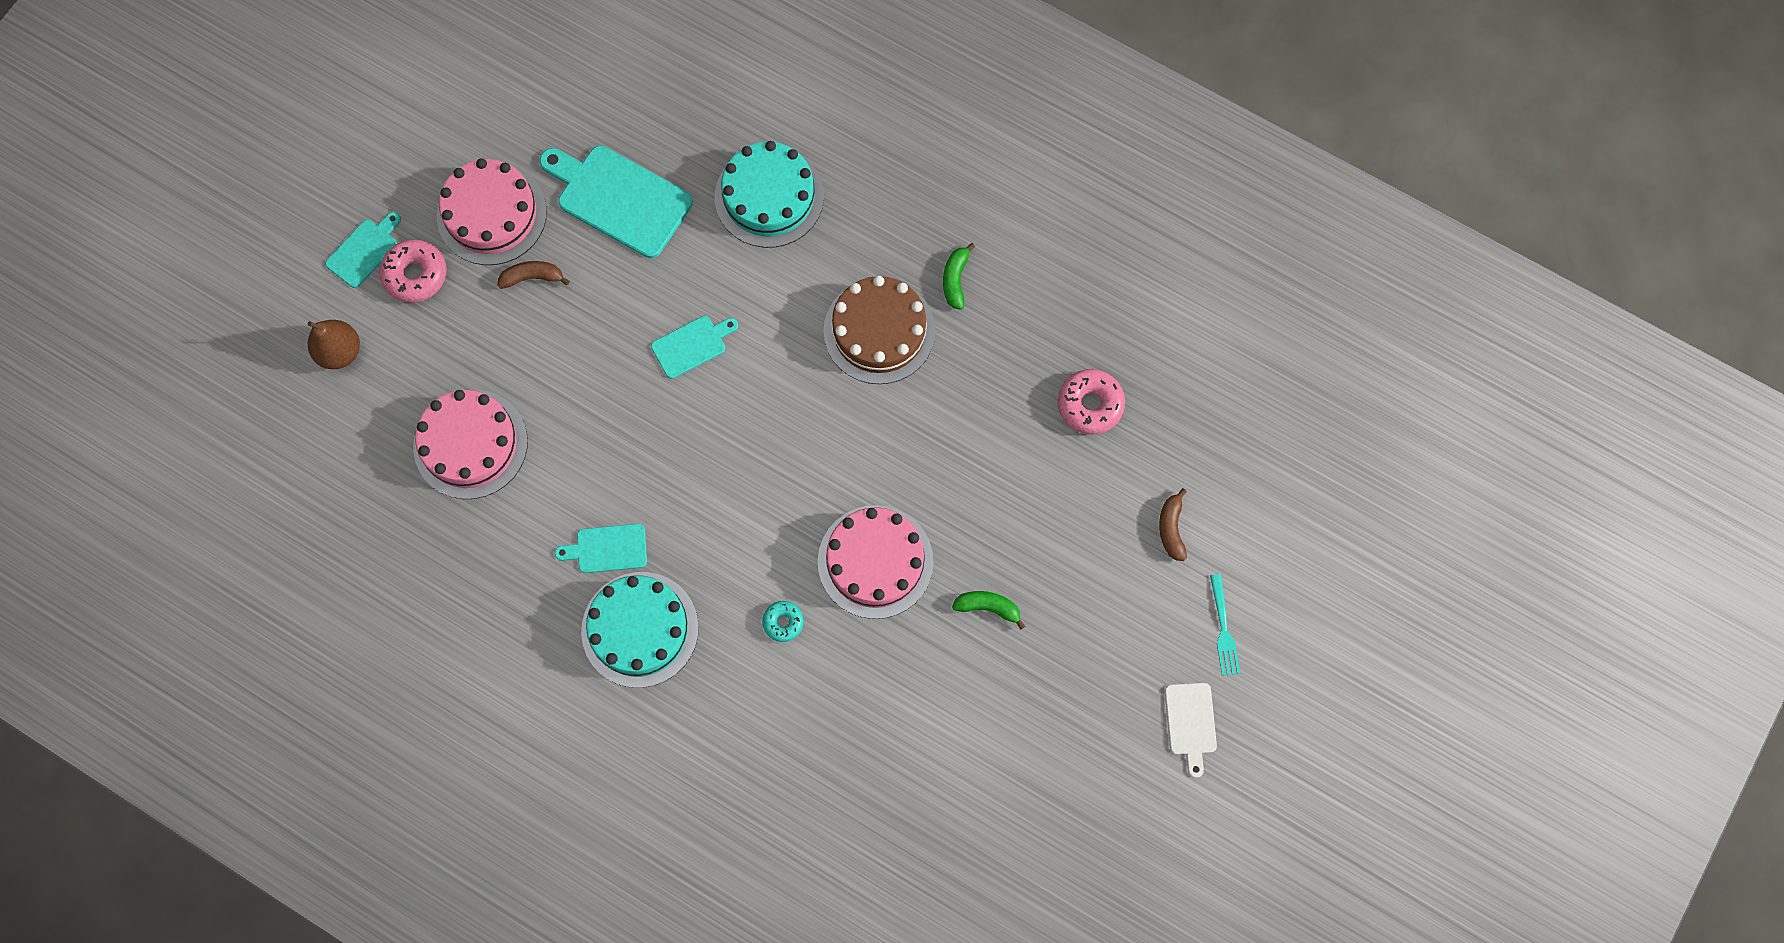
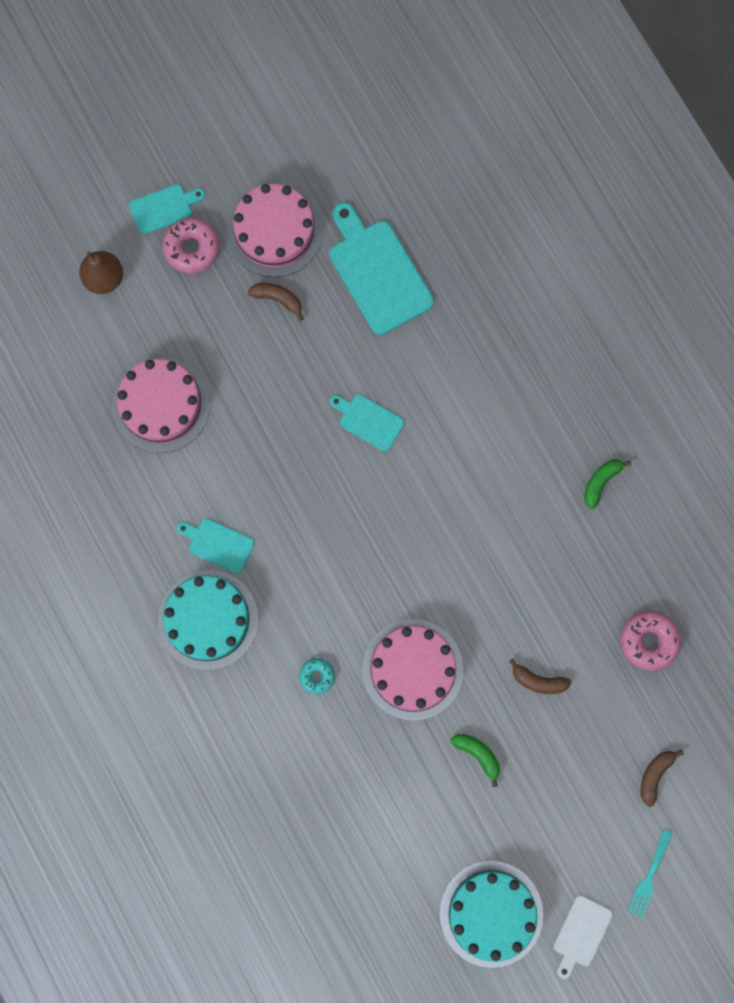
camera: 30 degrees right, 5 degrees up
(692, 345) = (368, 421): turquoise cutting board -> turquoise cutting board turned 150 degrees counterclockwise
(769, 196) = (494, 334): turquoise cake -> turquoise cake (491, 913)
(879, 331) = (518, 490): brown cake -> none
(1005, 503) = (538, 681): none -> brown banana

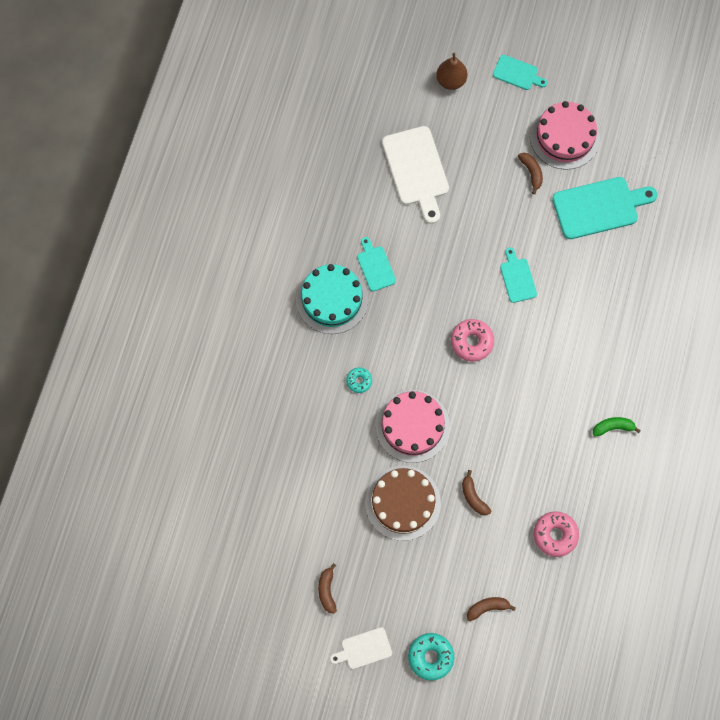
camera: 45 degrees right, 5 degrees down
(161, 405) = (416, 170): pink cake -> white cutting board
(192, 248) = (511, 106): pink donut -> pink donut (471, 342)
(377, 272) = (599, 207): turquoise cutting board -> turquoise cutting board turned 60 degrees clockwise
(478, 754) = (403, 502): green banana -> brown cake
(491, 913) = (327, 590): turquoise cake -> brown banana
(649, 876) = (430, 657): turquoise fork -> turquoise donut

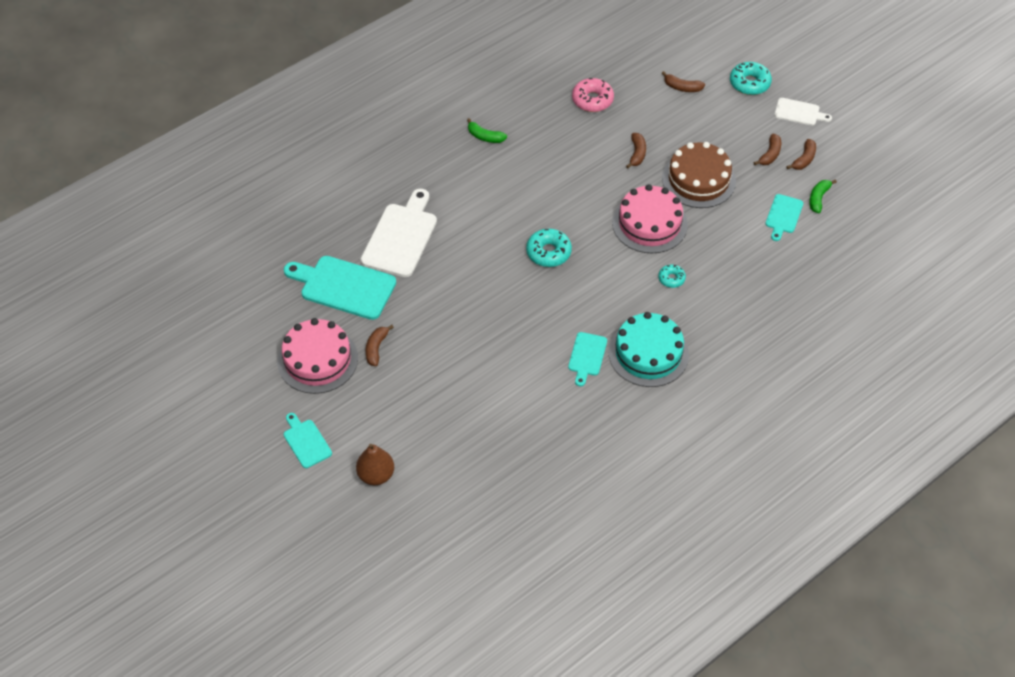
camera: 145 degrees left, 20 degrees down
(289, 551) = (818, 198): none -> green banana
(360, 576) = (770, 154): none -> brown banana
(416, 170) = (480, 414): white cutting board -> white cutting board (401, 237)
(471, 342) = (548, 252): pink donut -> turquoise donut
(517, 278) = (466, 275): turquoise cutting board -> turquoise cutting board (783, 216)

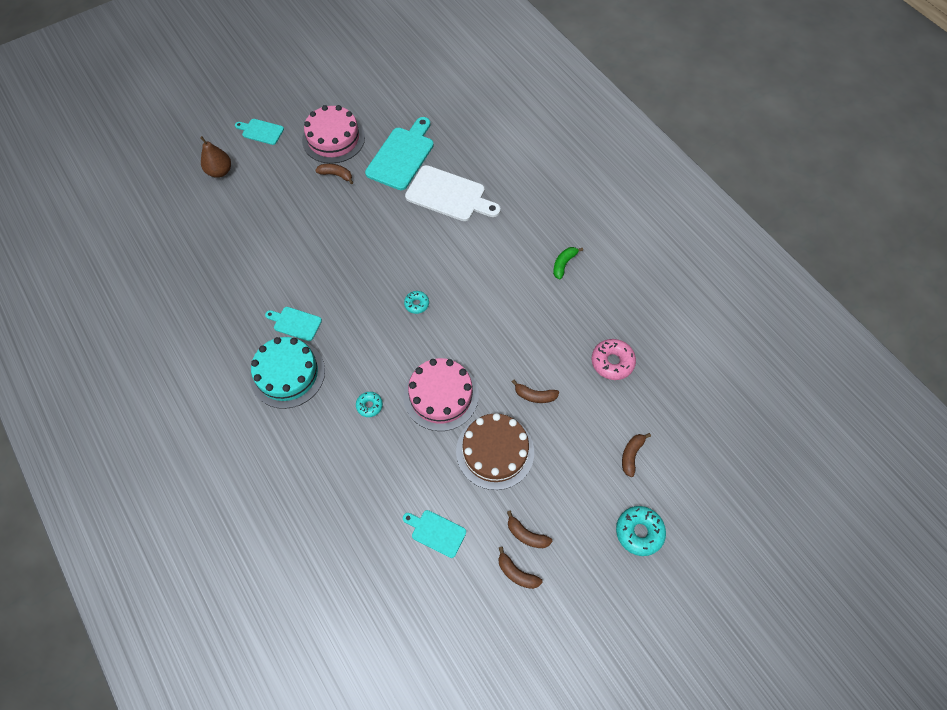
camera: 95 degrees right, 10 degrees up
(306, 442) = (261, 131): turquoise cutting board -> turquoise cutting board turned 135 degrees counterclockwise
(548, 252) = (416, 304): turquoise donut -> turquoise donut, size x0.60
(799, 112) = (591, 583): white cutting board -> none
(818, 198) = (457, 577): green banana -> none

